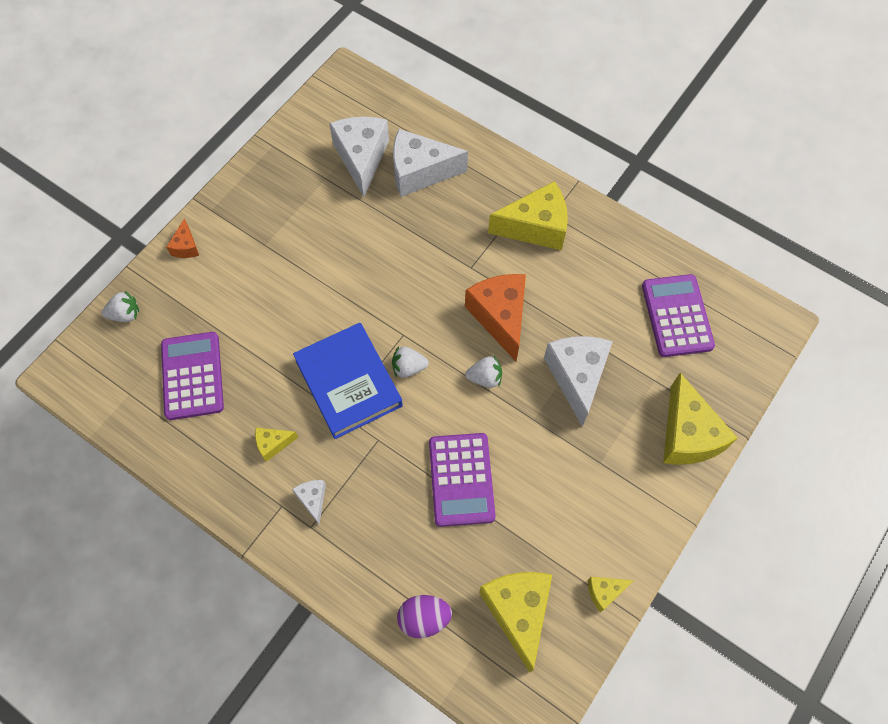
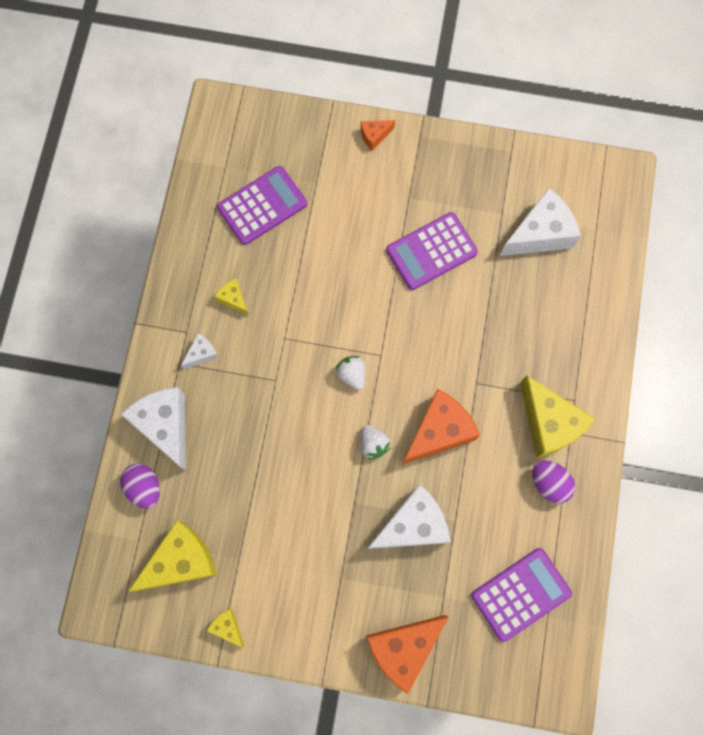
camera: 65 degrees right, 10 degrees up
(125, 314) = (290, 125): white strawberry -> none
(348, 383) = (314, 332): blue book -> none
(420, 172) = (552, 292): white cheese -> white cheese (165, 425)
(461, 479) = (272, 465): purple calculator -> purple calculator (431, 251)
(588, 250) = (549, 483): none -> purple egg
(687, 435) = (403, 648): yellow cheese -> orange cheese

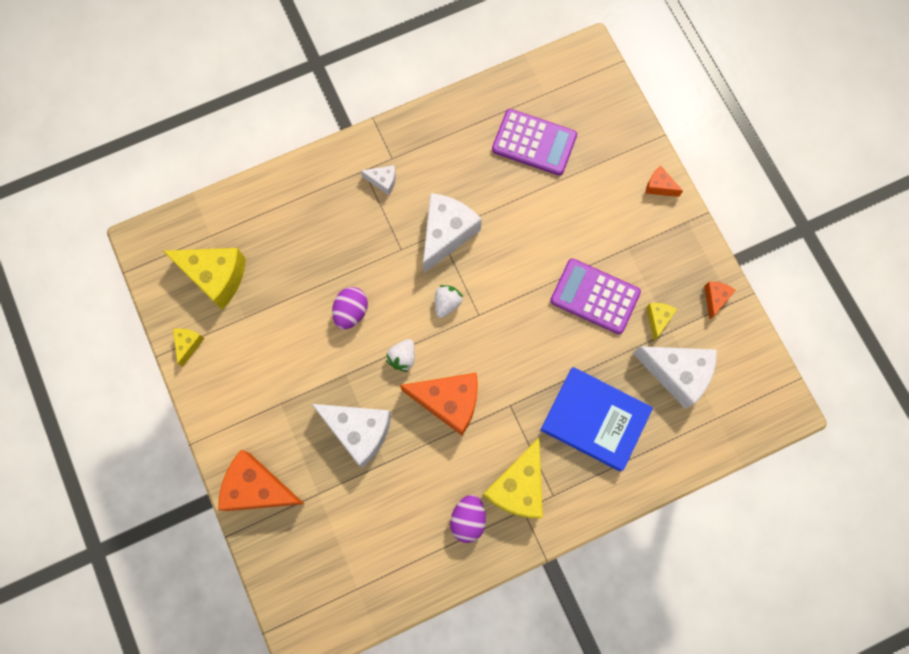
camera: 55 degrees right, 0 degrees up
(144, 487) = (252, 212): purple egg -> purple egg (351, 312)
(165, 425) = (309, 194): white cheese -> white cheese (446, 234)
(233, 299) = (443, 174): yellow cheese -> yellow cheese (658, 319)
(499, 161) = (715, 298): none -> orange cheese
(520, 594) = (361, 554): purple calculator -> none
(534, 324) = (594, 420): none -> blue book

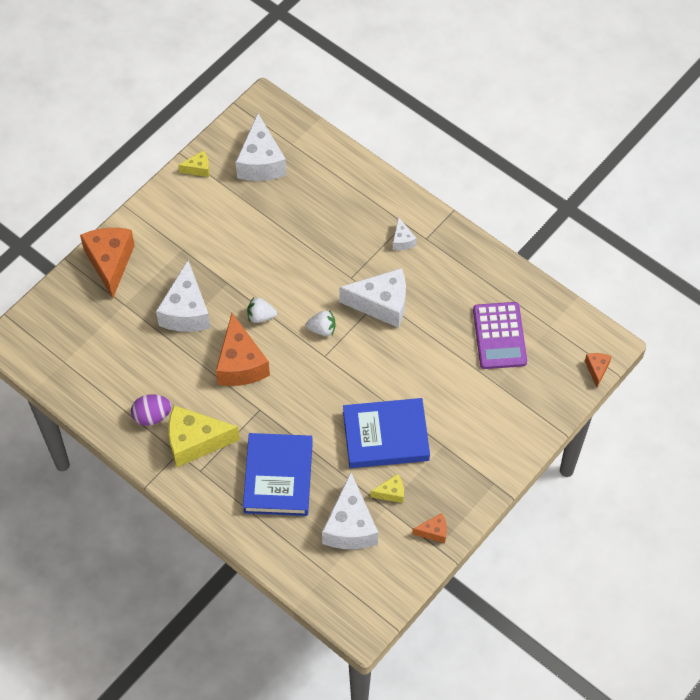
camera: 65 degrees right, 15 degrees down
(215, 277) = (261, 162): yellow cheese -> white cheese
(351, 312) = (280, 265): purple egg -> none
(595, 296) = (385, 436): purple calculator -> blue book
(659, 186) = (514, 448): orange cheese -> orange cheese (597, 369)

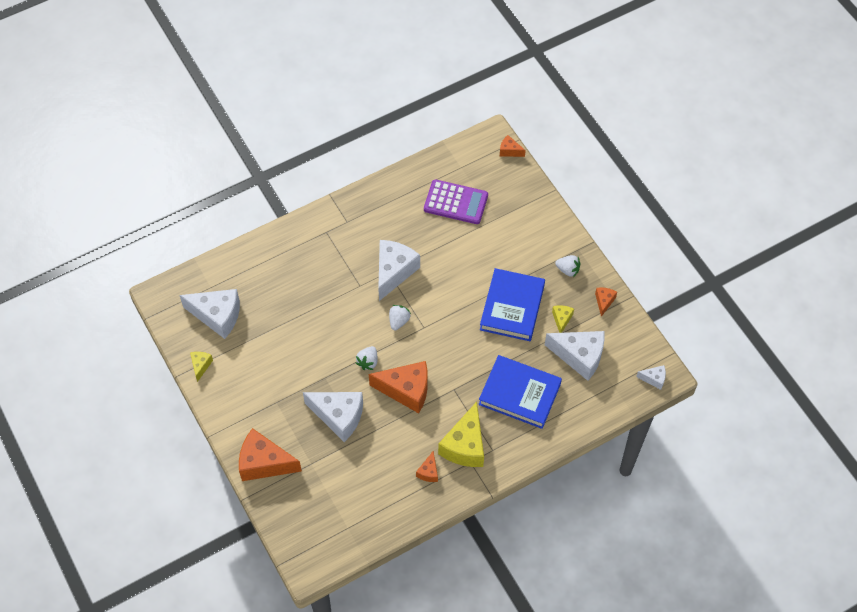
camera: 70 degrees left, 0 degrees up
(152, 416) = (428, 472): purple egg -> orange cheese
(402, 240) = (341, 238): white cheese -> white cheese (654, 379)
(460, 480) = (568, 270): none -> white strawberry

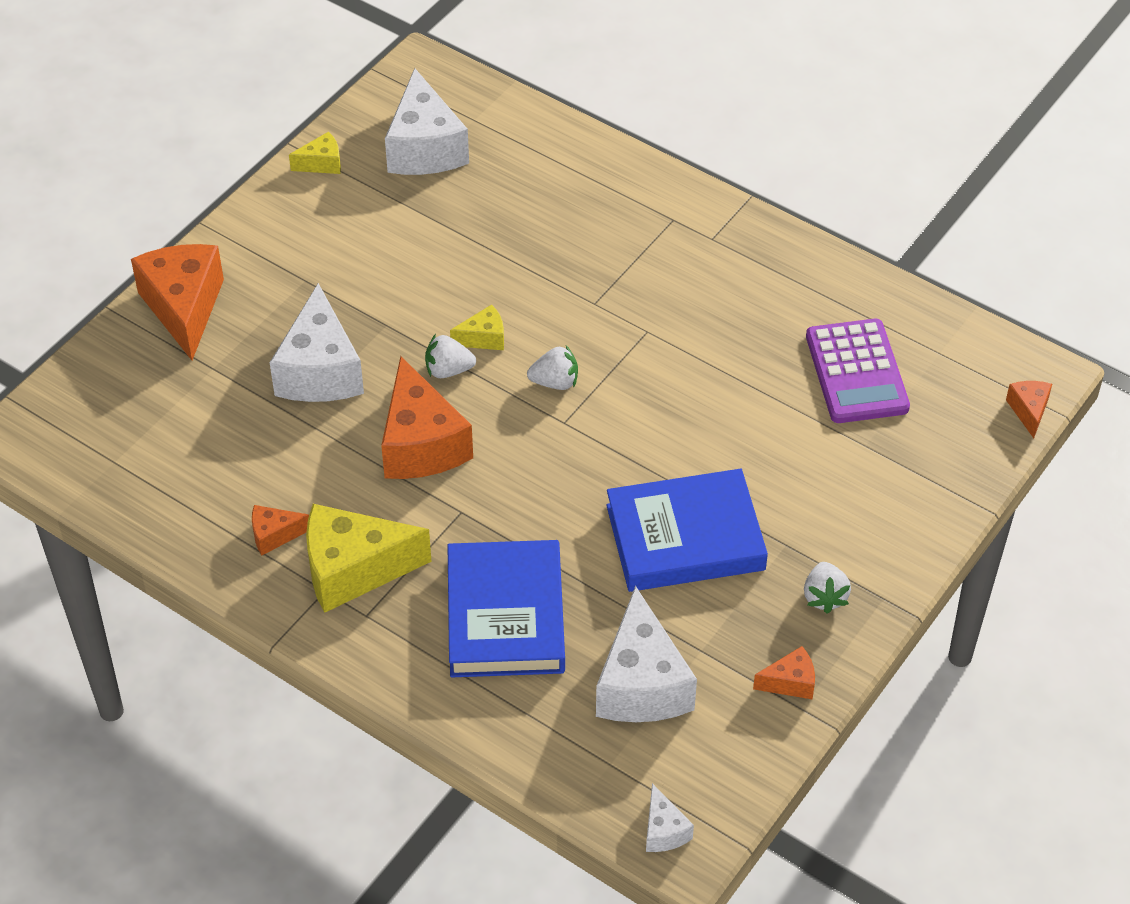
camera: 65 degrees right, 10 degrees down
(394, 272) = (651, 339): white cheese -> none
(561, 319) = (707, 626): yellow cheese -> yellow cheese (484, 338)

